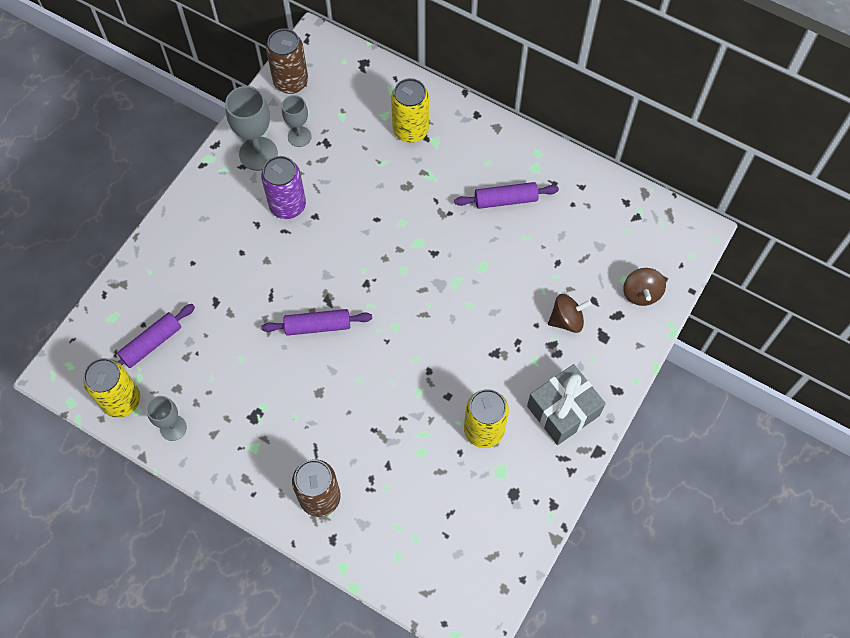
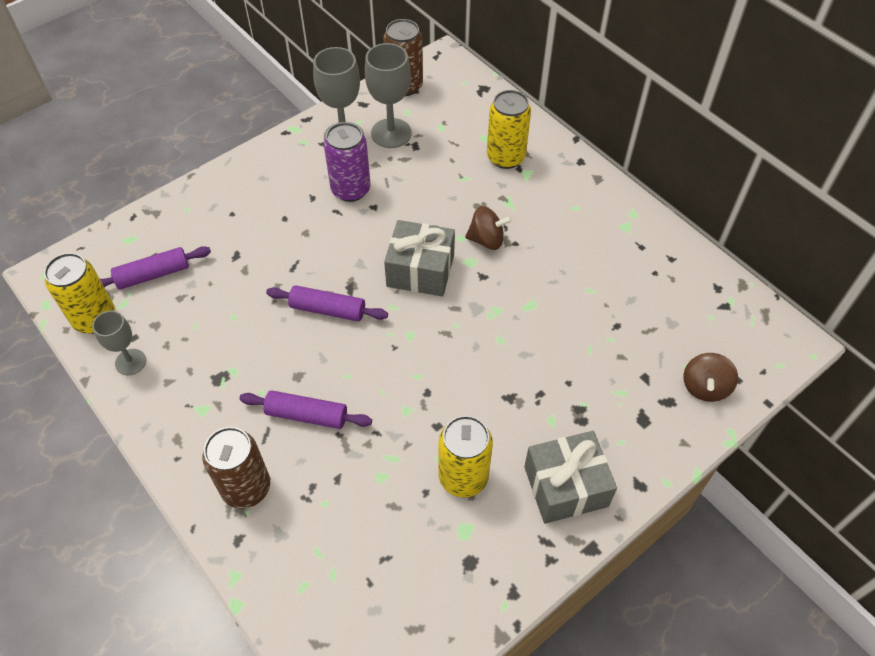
camera: 20 degrees right, 10 degrees down
(299, 136) = (391, 133): grey goblet -> grey goblet, size x1.61
(380, 264) = (420, 270): none -> grey gift
(505, 200) = (581, 247): purple rolling pin -> purple rolling pin (307, 415)
(566, 320) = (606, 388): brown spinning top -> brown spinning top (486, 240)

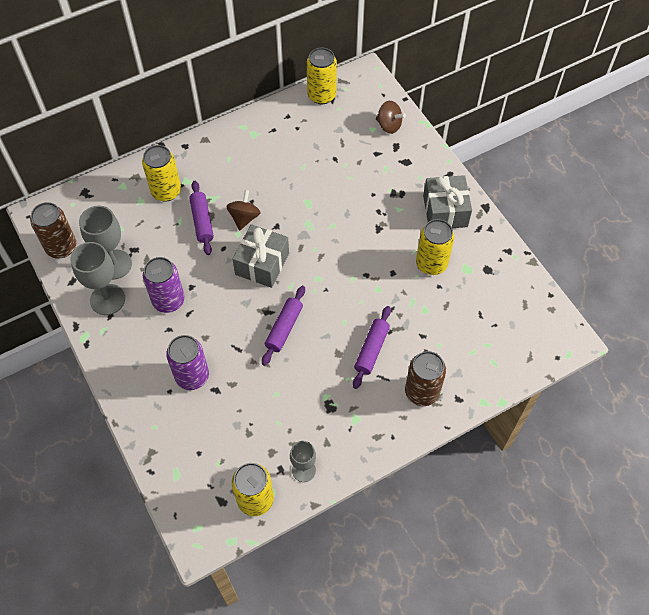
camera: 80 degrees left, 5 degrees up
(153, 274) = (220, 454): purple rolling pin -> purple rolling pin (202, 221)
(252, 230) = (192, 376): none -> purple can
(726, 292) = (321, 95): none -> yellow can

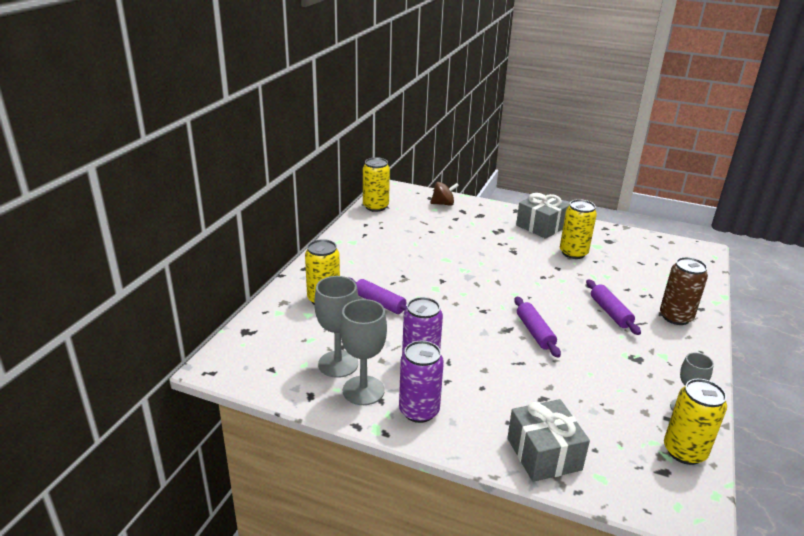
camera: 40 degrees left, 30 degrees down
(61, 247) = (268, 377): brown can -> none
(192, 376) = (511, 400): purple can -> purple can (419, 411)
(244, 218) = (411, 286): brown spinning top -> none
(262, 264) = (463, 305): grey gift -> grey gift (544, 454)

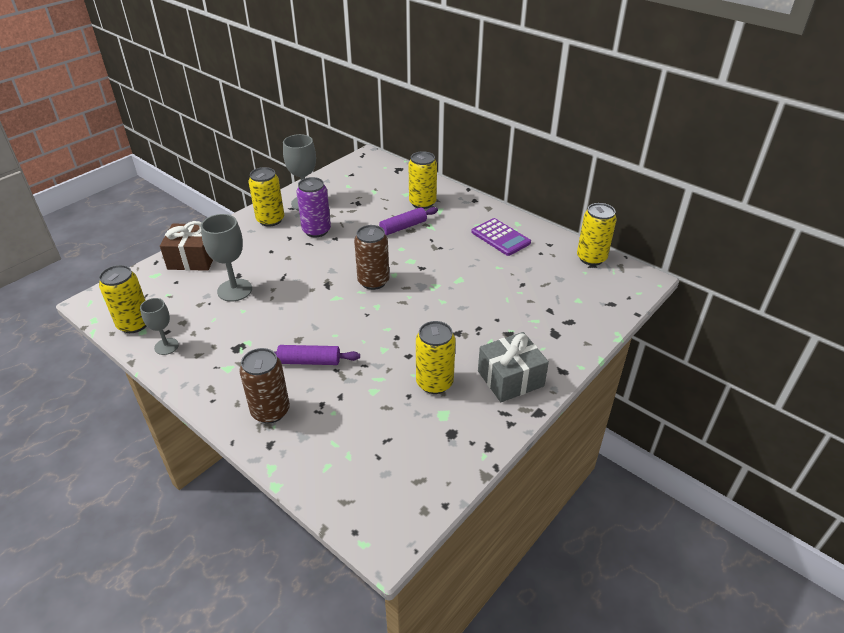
camera: 110 degrees right, 10 degrees up
(338, 364) = (339, 198): grey goblet -> grey goblet (234, 290)
(368, 247) = (500, 237): none -> purple calculator
(419, 411) = (270, 220): purple can -> yellow can
(443, 204) = (592, 310): brown spinning top -> none
(482, 303) = (373, 281): none -> brown can
(535, 332) = (313, 298): purple rolling pin -> none
(544, 454) = (193, 258): grey gift -> brown gift

